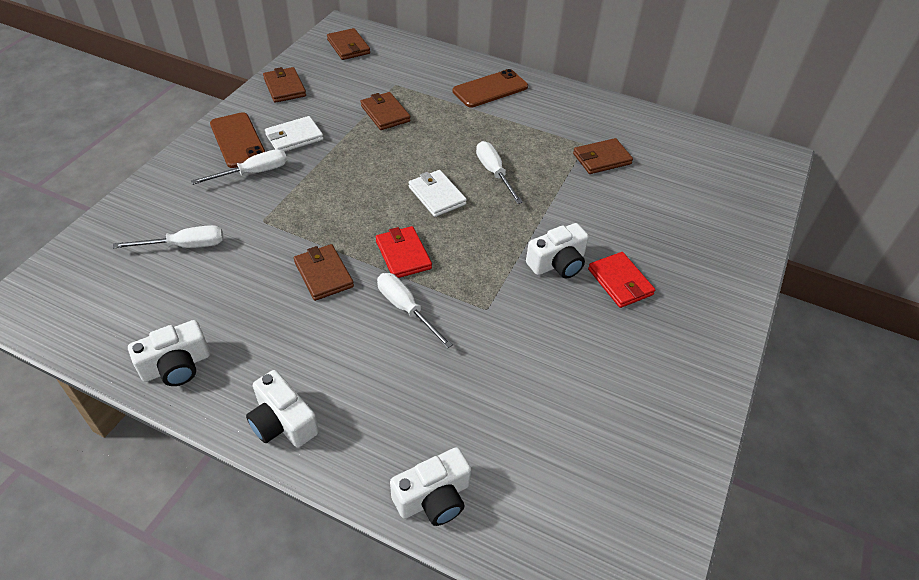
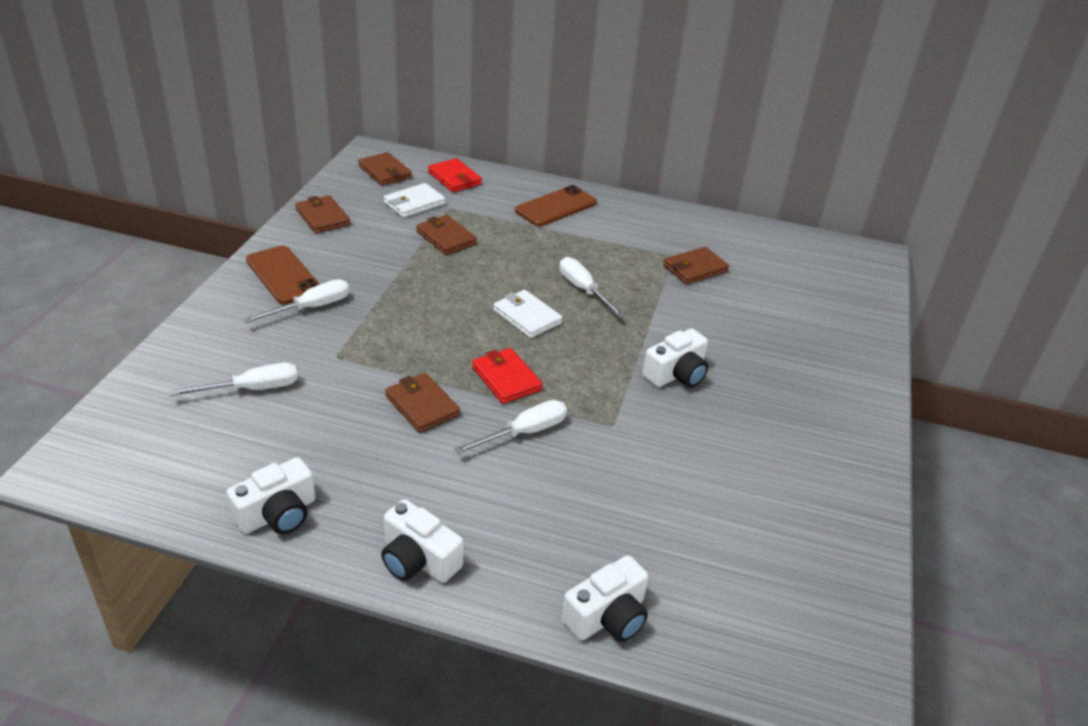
camera: 10 degrees left, 10 degrees down
(294, 137) = (348, 268): white wallet -> white wallet (414, 203)
(406, 309) = (524, 432): white screwdriver -> white screwdriver turned 105 degrees clockwise
(620, 282) = (747, 387): red wallet -> red wallet (454, 178)

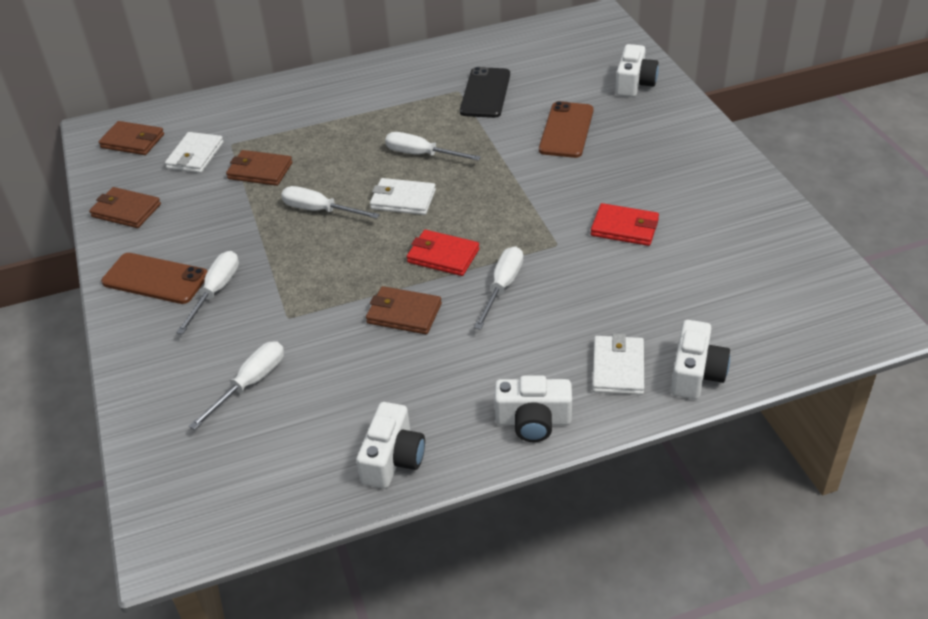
camera: 30 degrees left, 5 degrees up
(454, 178) = (204, 115): red wallet -> red wallet (624, 228)
(454, 290) = (319, 210): none -> white screwdriver
(542, 564) = (618, 368): none -> white wallet
(556, 207) = (321, 97): brown phone -> brown phone (566, 130)
(676, 374) = (559, 182): white camera -> white camera (634, 83)
(695, 269) = (485, 93): brown wallet -> black phone

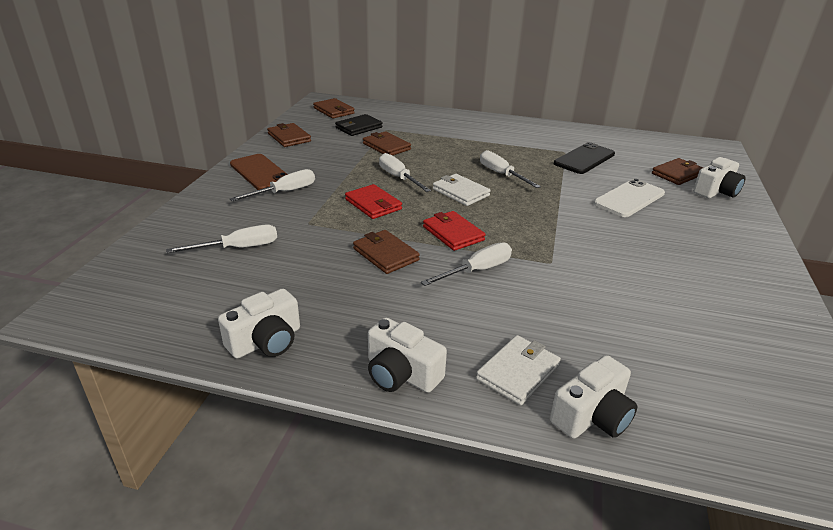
camera: 30 degrees right, 10 degrees down
(195, 155) = (358, 127): white wallet -> black wallet
(566, 130) = (629, 198): brown phone -> white phone
(586, 75) = (677, 174): none -> brown wallet
(624, 228) = (622, 275): red wallet -> red wallet (373, 204)

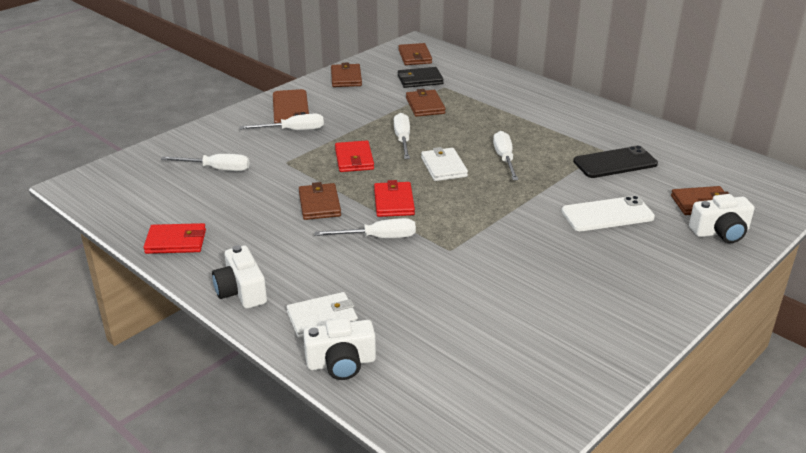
camera: 30 degrees right, 0 degrees up
(266, 341) = (176, 242): white camera -> red wallet

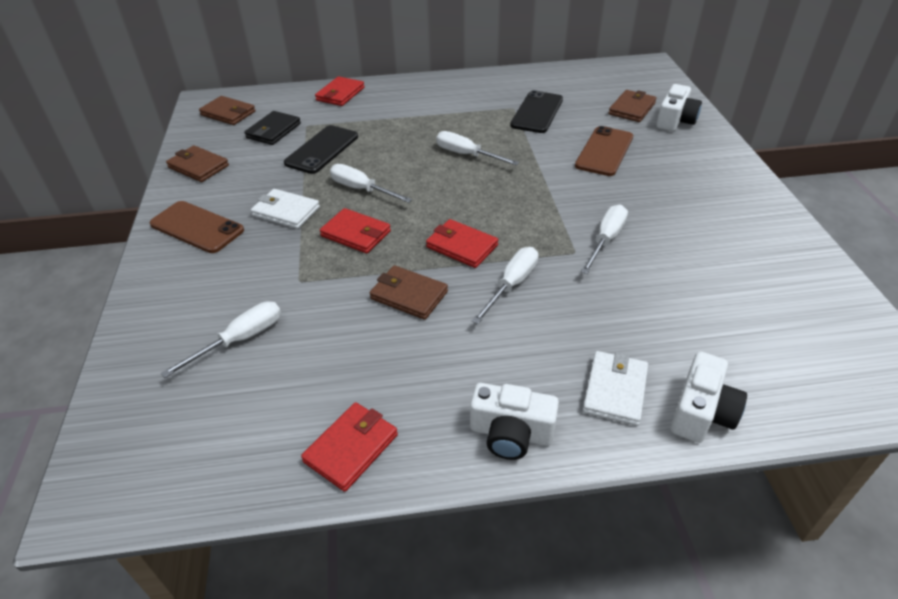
camera: 50 degrees left, 10 degrees up
(293, 130) = (244, 246): white screwdriver -> white screwdriver (606, 240)
(425, 105) = (322, 150): brown wallet -> black phone
(443, 167) = (439, 190): white wallet -> white wallet (286, 211)
(502, 79) = (340, 94): none -> red wallet
(607, 214) = (604, 151): white phone -> brown phone

